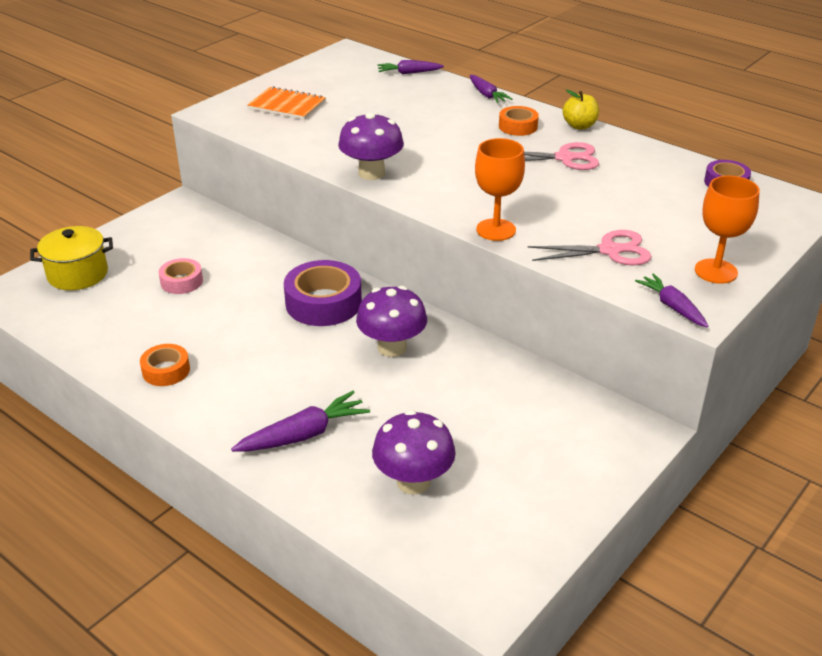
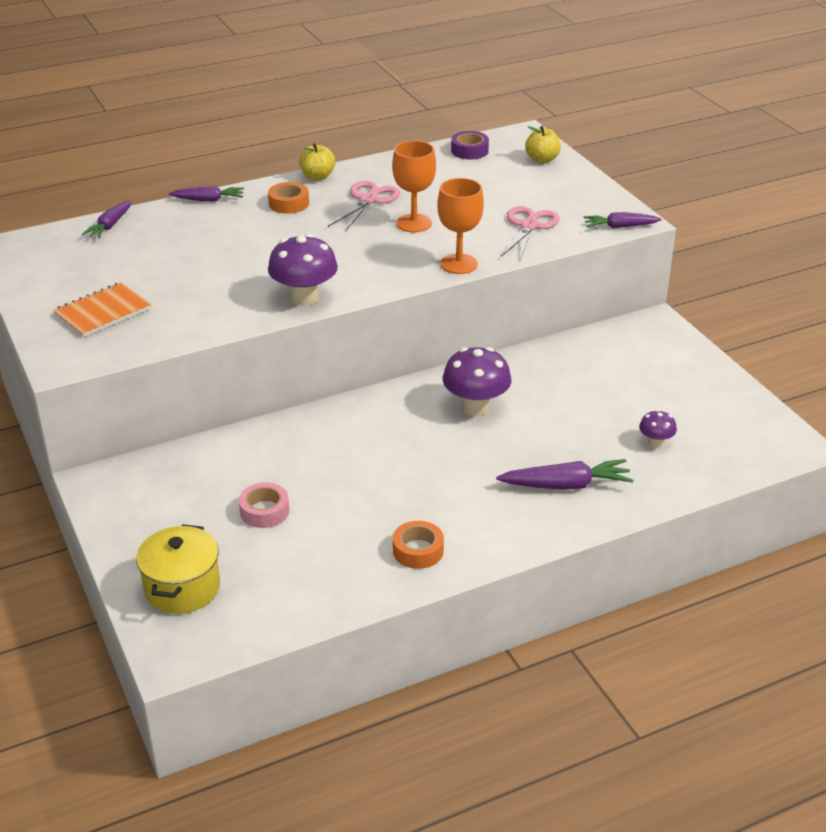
camera: 65 degrees left, 0 degrees up
(304, 434) = (566, 485): purple carrot -> purple carrot turned 90 degrees clockwise
(323, 303) = (377, 427): purple tape -> none
(413, 481) = (655, 442): purple mushroom -> purple mushroom, size x0.52
(716, 271) = (587, 196): orange goblet -> orange goblet (414, 223)
(762, 226) = (542, 159): none -> yellow apple

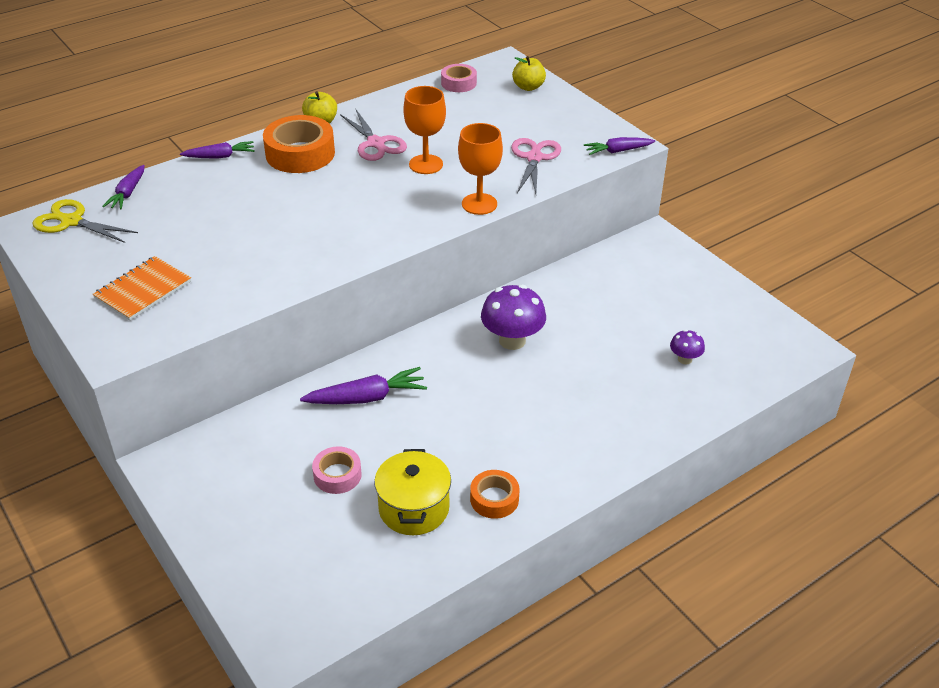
camera: 10 degrees left, 5 degrees up
(50, 246) = (71, 221): none -> yellow scissors
(182, 588) = (275, 569): yellow pot -> yellow pot (414, 508)
(289, 203) = (300, 153): orange tape -> orange tape, size x1.77
(304, 298) = (340, 254): purple mushroom -> none
(368, 200) = (376, 143): pink scissors -> pink scissors turned 135 degrees clockwise
(469, 151) = (458, 83): purple tape -> pink tape
(566, 485) = (615, 413): purple carrot -> purple carrot (367, 397)

